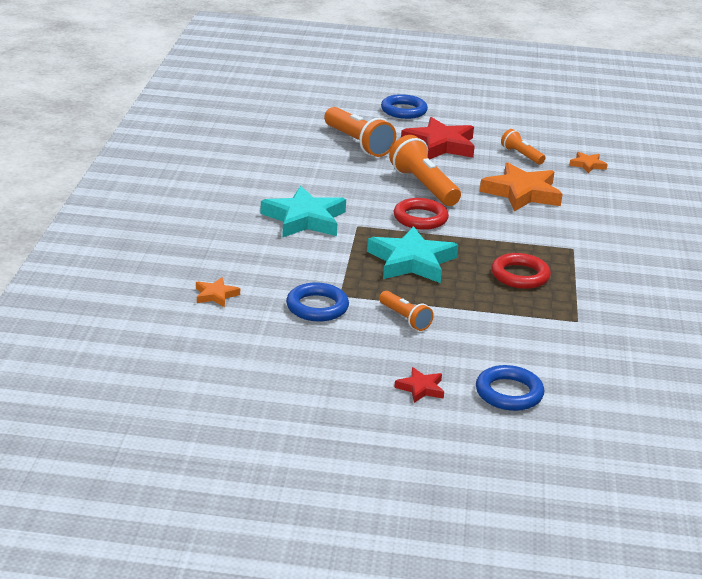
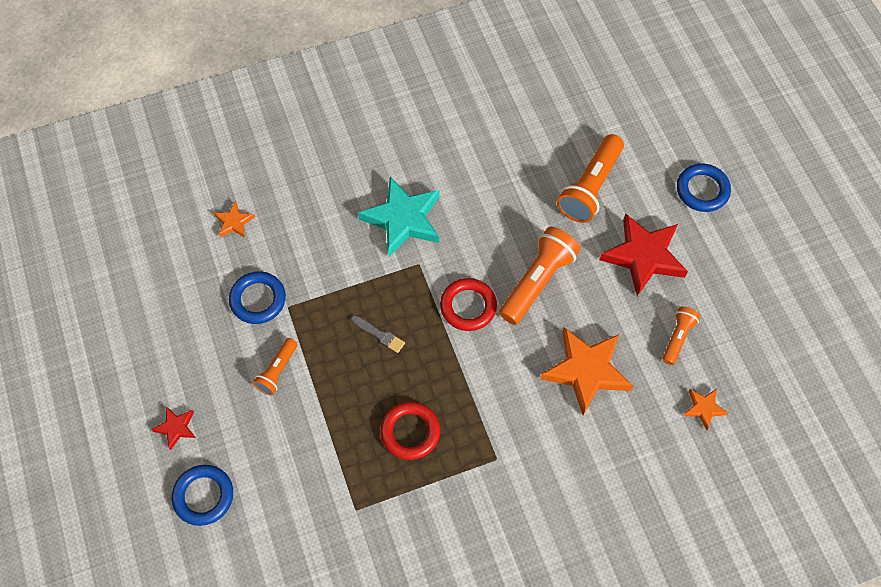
camera: 65 degrees right, 35 degrees up
(412, 261) = (379, 334): turquoise star -> grey brush

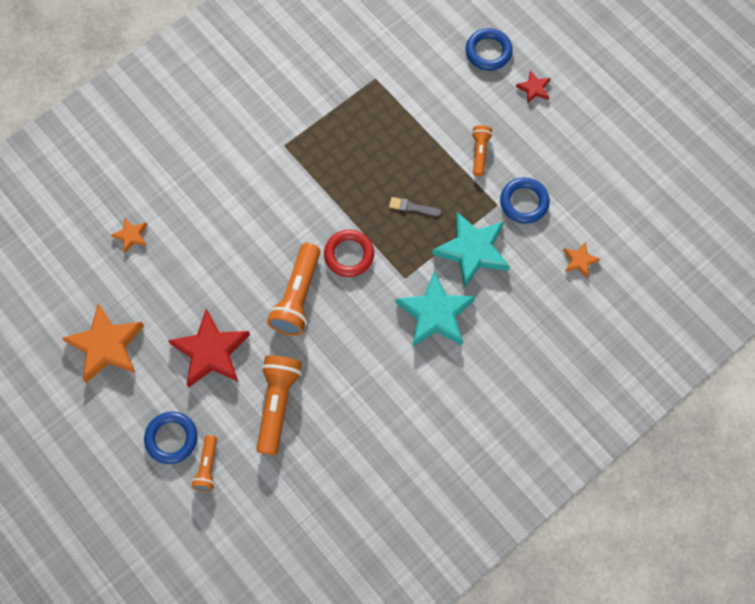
camera: 160 degrees right, 5 degrees up
(337, 267) = (472, 251): none -> turquoise star
(410, 432) = (357, 143): red ring -> none
(586, 371) = (234, 234): orange star -> orange star (106, 346)
(677, 337) = (165, 287): orange flashlight -> orange flashlight (207, 467)

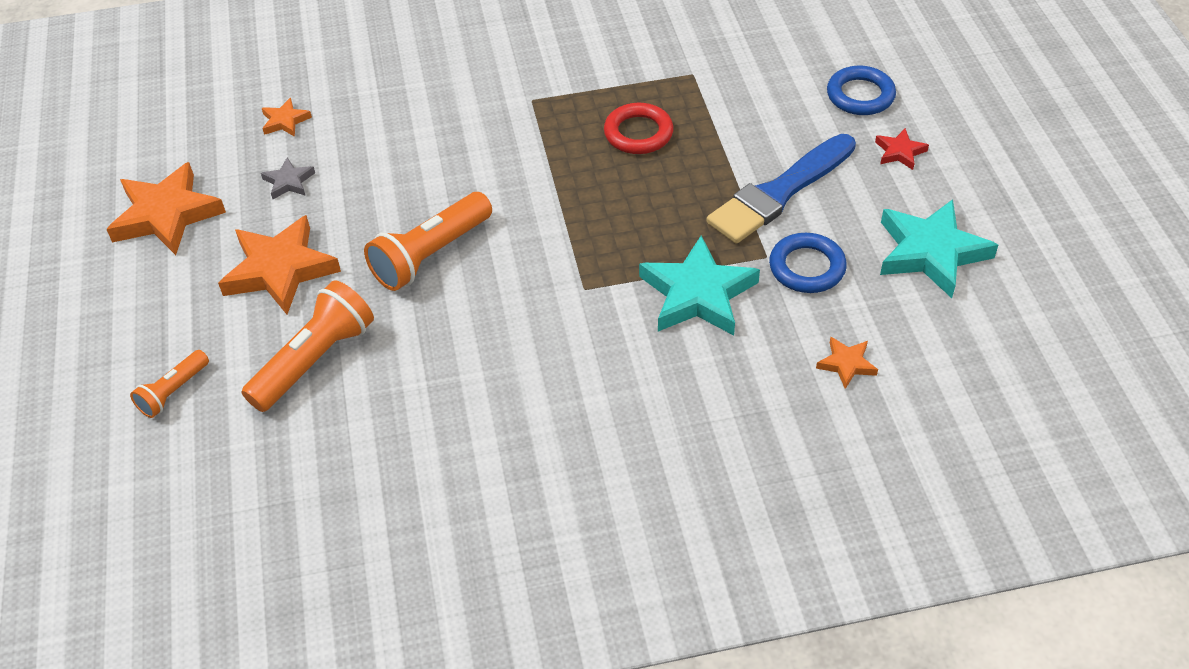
camera: 30 degrees right, 20 degrees down
(169, 283) = (289, 182): none -> grey star
(171, 438) = (157, 341): blue ring -> none
(211, 352) = (280, 270): red star -> orange star
(349, 255) = (529, 236): red ring -> red ring (638, 133)
(412, 207) = (648, 217): grey brush -> none
(435, 314) = (597, 344): turquoise star -> turquoise star (931, 252)
(479, 153) = (779, 193): orange flashlight -> blue brush

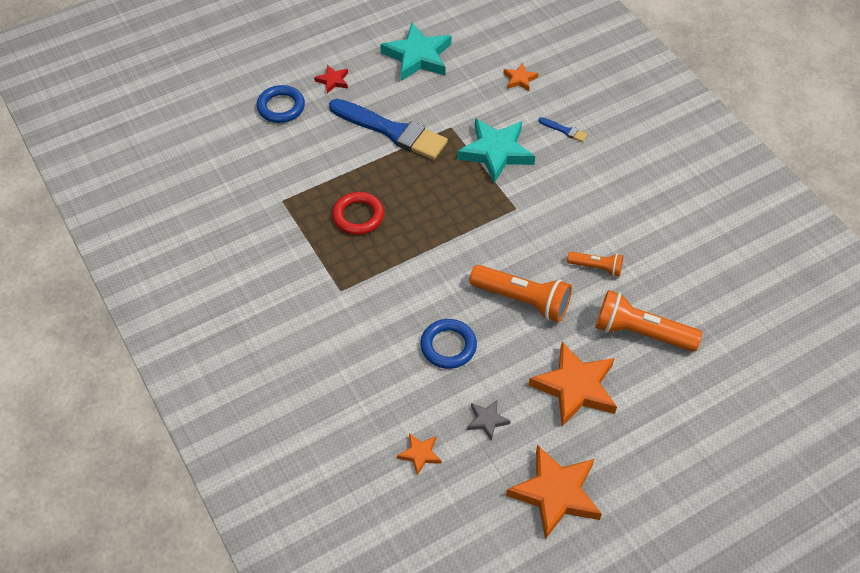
camera: 110 degrees left, 5 degrees up
(173, 392) = (706, 404): orange flashlight -> orange flashlight (596, 267)
(714, 389) = (564, 130): none -> blue brush
(807, 267) = (452, 107): blue ring -> blue ring (448, 346)

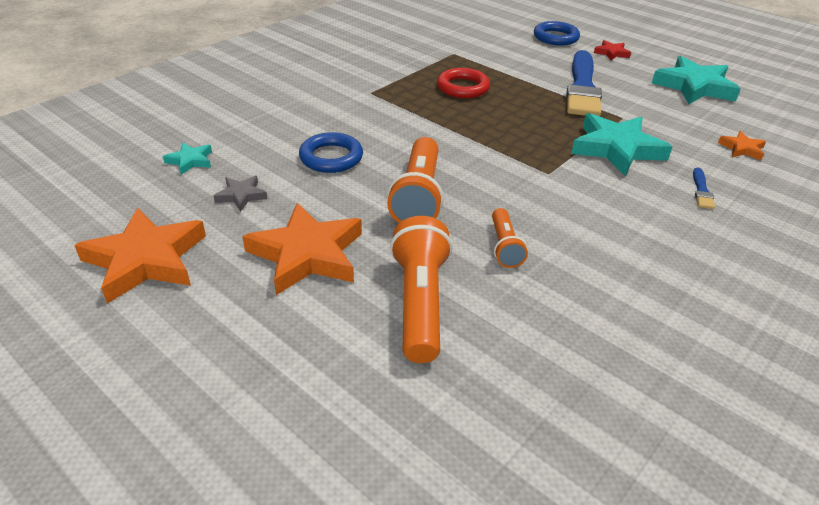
camera: 70 degrees right, 15 degrees down
(420, 454) = (190, 161): orange star -> turquoise star

